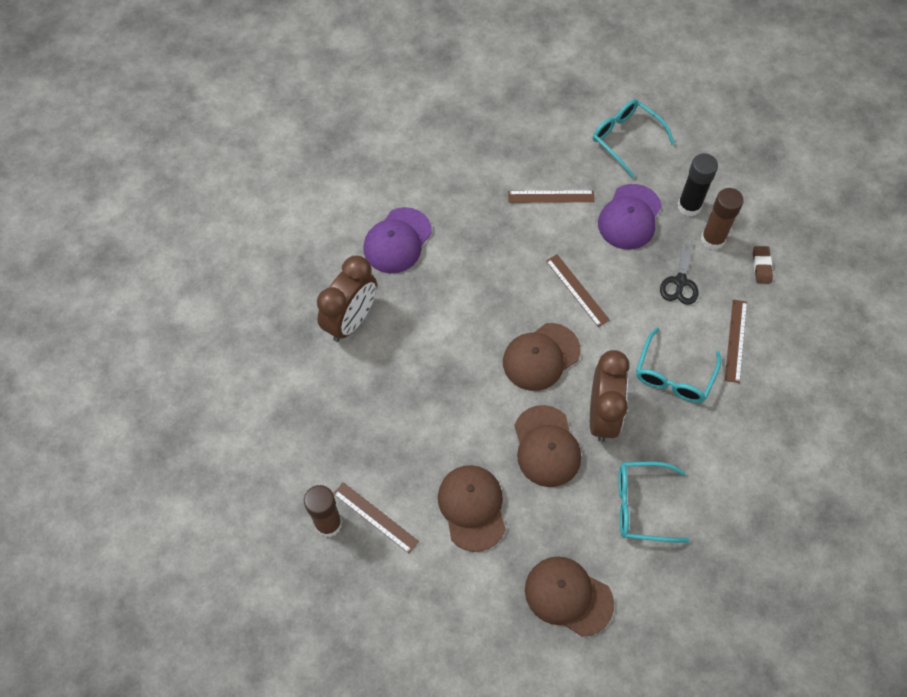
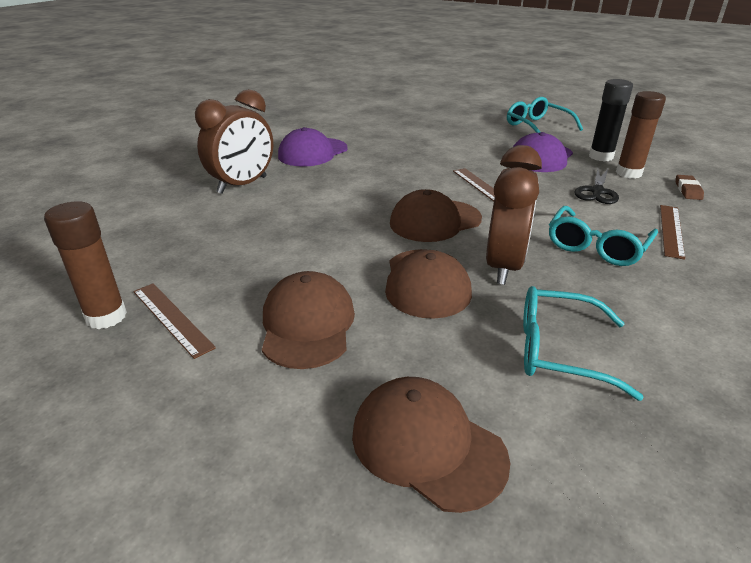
camera: 10 degrees right, 30 degrees down
(551, 196) = (464, 144): brown ruler -> none

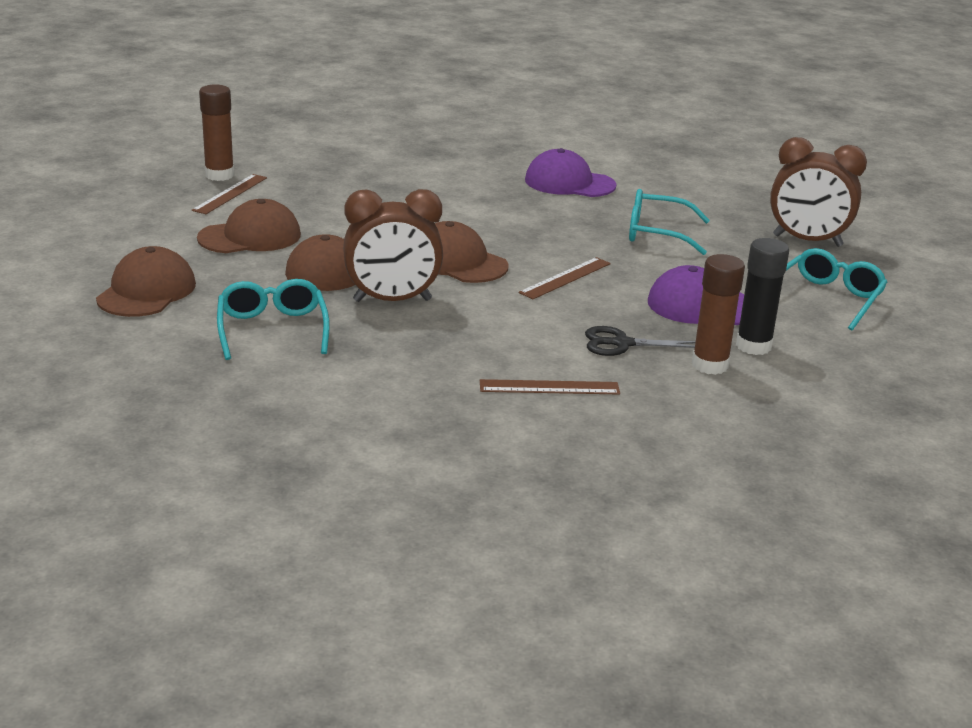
camera: 65 degrees right, 5 degrees down
(242, 185) = (456, 169): brown clock -> brown clock (807, 241)
(596, 246) = (470, 344): turquoise glasses -> turquoise glasses (657, 233)
(688, 190) = (691, 405): brown eraser -> none

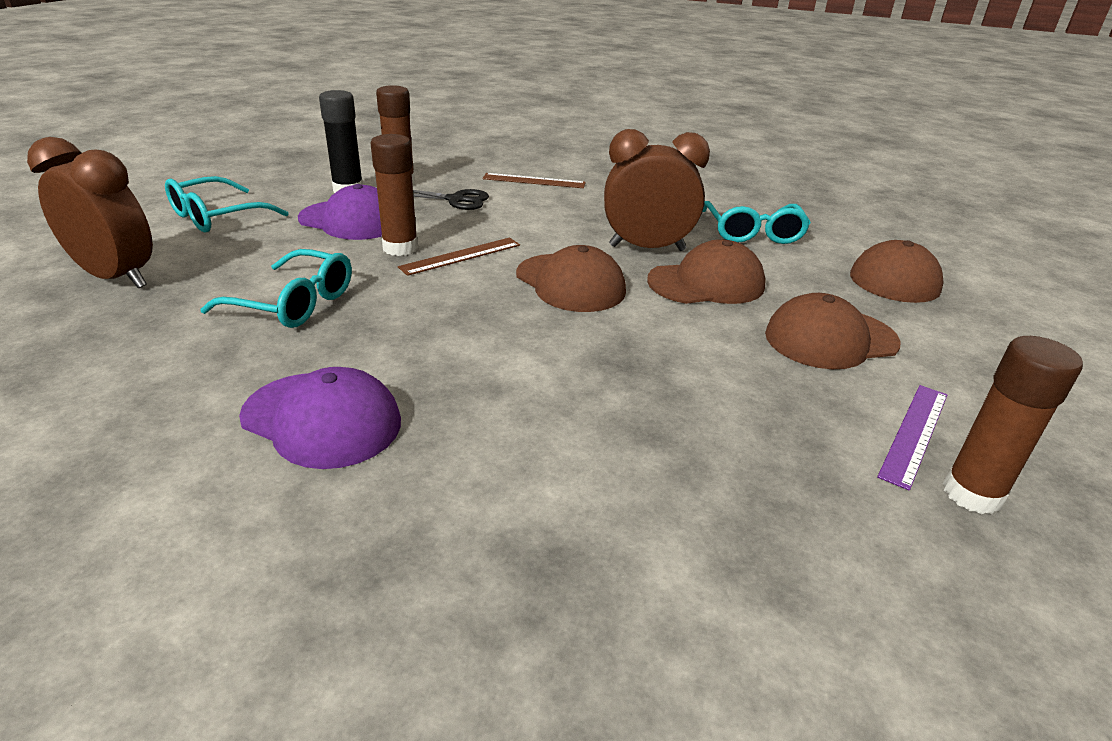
camera: 170 degrees left, 5 degrees up
(230, 194) = (914, 433): brown ruler -> purple ruler
(625, 281) = (400, 248): none -> brown glue stick

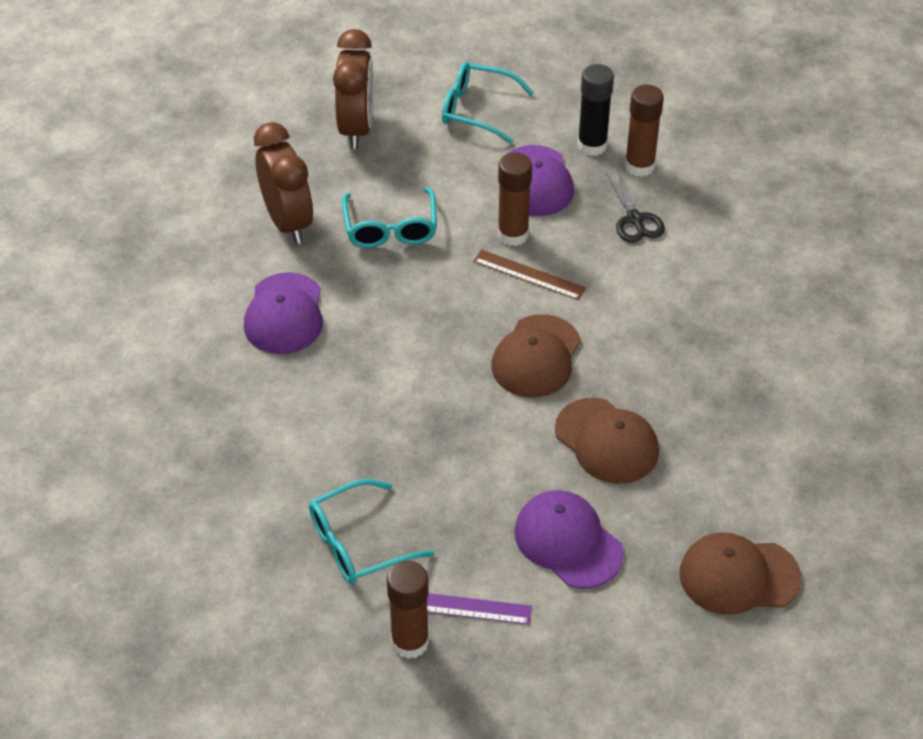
camera: 65 degrees right, 15 degrees up
(534, 181) = (733, 249): brown ruler -> none
(647, 248) = (645, 382): brown clock -> brown clock (288, 222)
(753, 233) = (751, 449): turquoise glasses -> turquoise glasses (358, 543)
(830, 339) = (568, 542): brown cap -> purple cap

